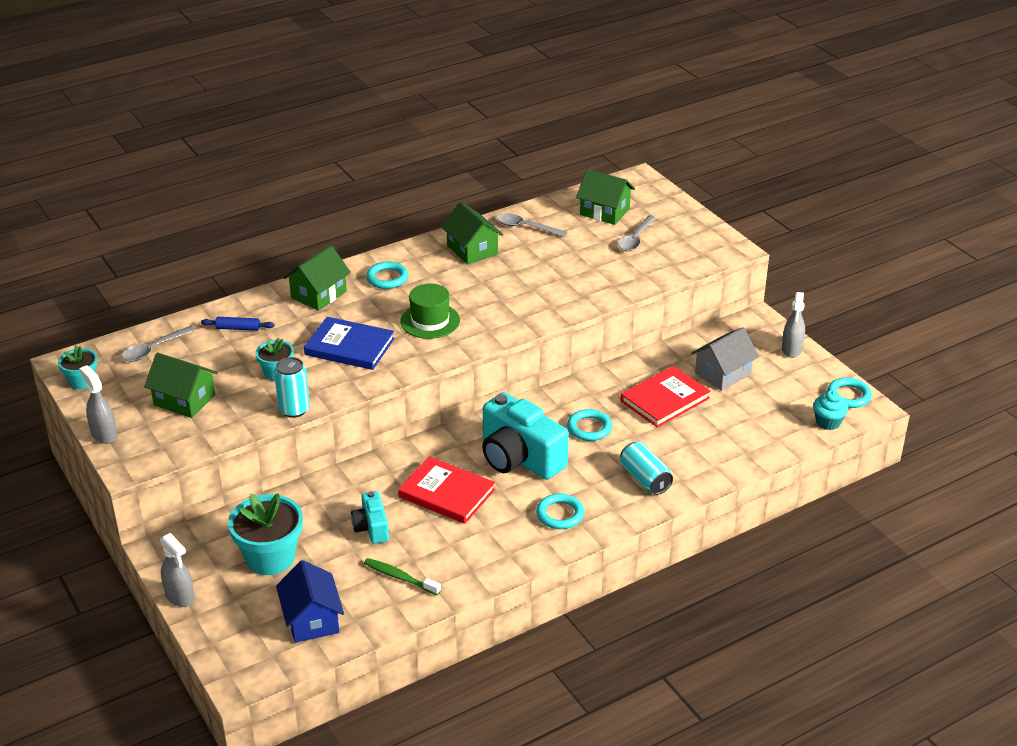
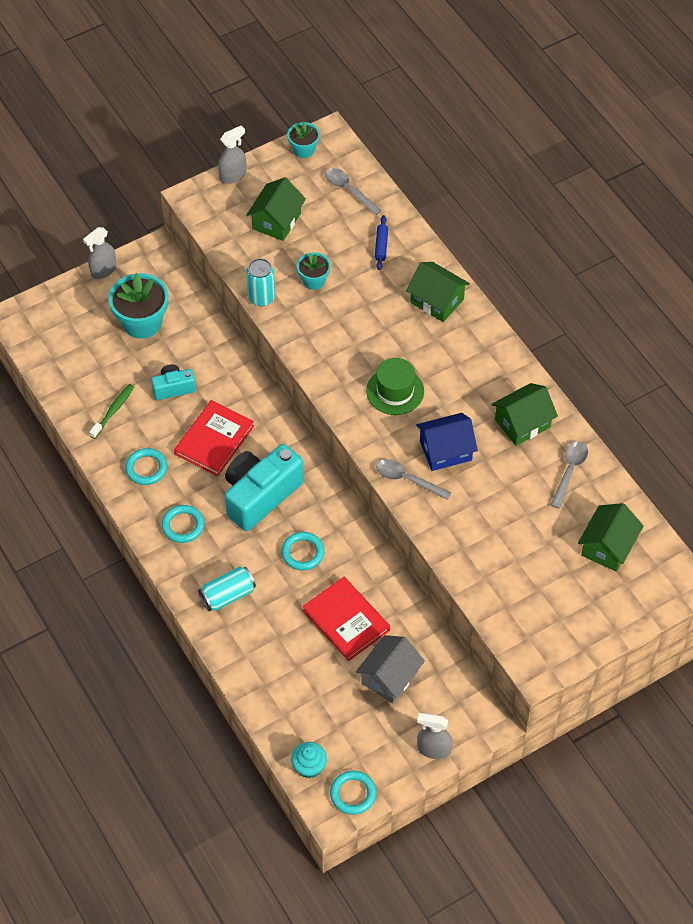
camera: 90 degrees right, 20 degrees up
(312, 619) = (71, 355): blue house -> blue house (445, 451)
(349, 347) = (353, 330): blue book -> none
(387, 278) = (467, 353): turquoise ring -> turquoise ring (146, 468)
(635, 239) = (552, 574): grey spoon -> grey spoon (407, 479)
(723, 374) = (389, 677): grey house -> grey house turned 75 degrees clockwise

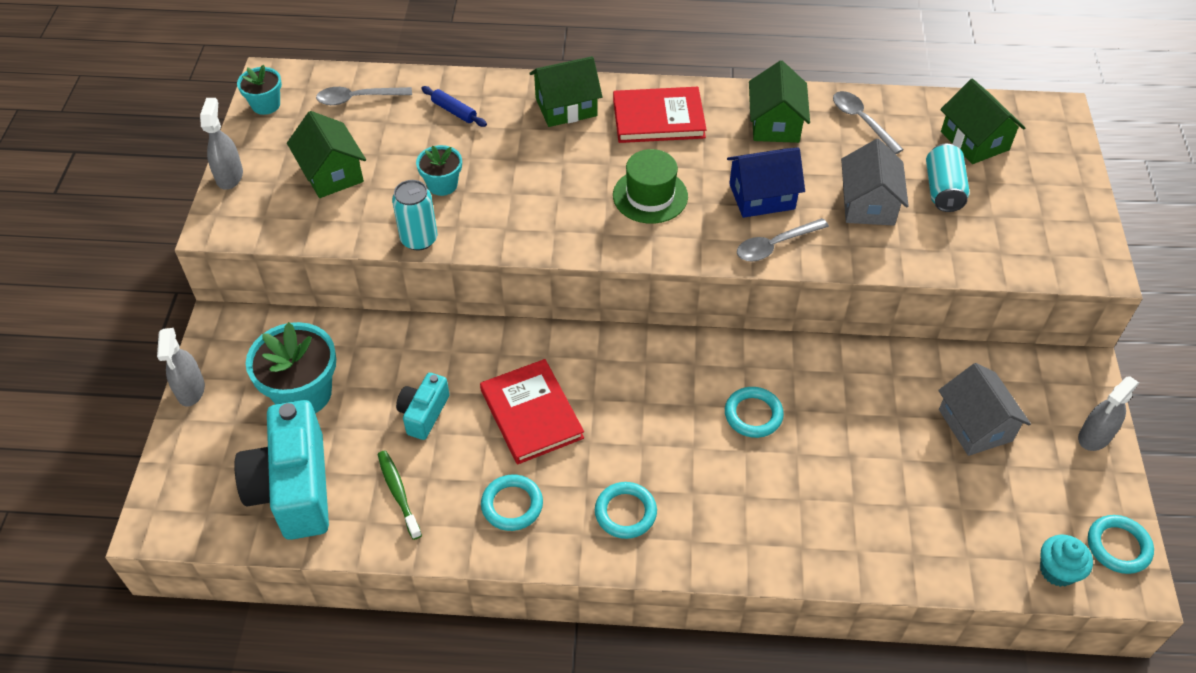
camera: 55 degrees left, 5 degrees down
(227, 595) = (759, 521): turquoise can -> turquoise can (943, 190)
(260, 495) = (644, 411): turquoise camera -> turquoise camera (294, 488)
(346, 620) = (873, 424): red book -> red book (658, 118)
(445, 451) = (762, 196): blue house -> blue house turned 60 degrees clockwise
(489, 512) = (868, 204): none -> grey house

